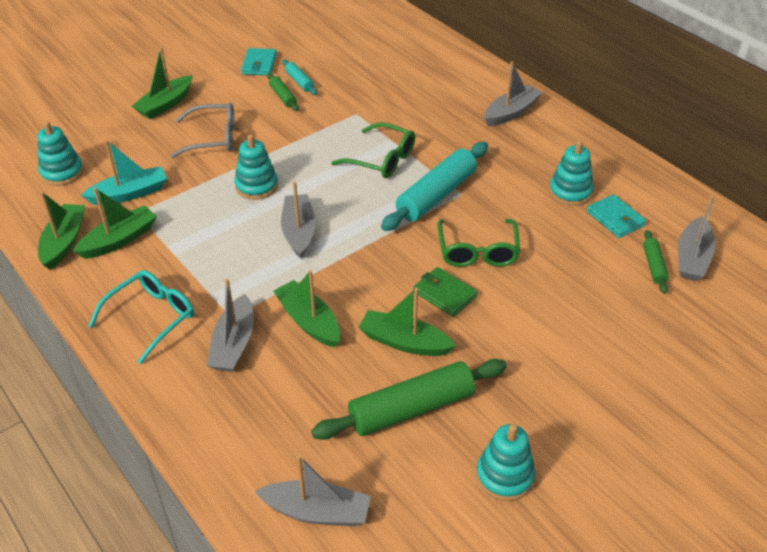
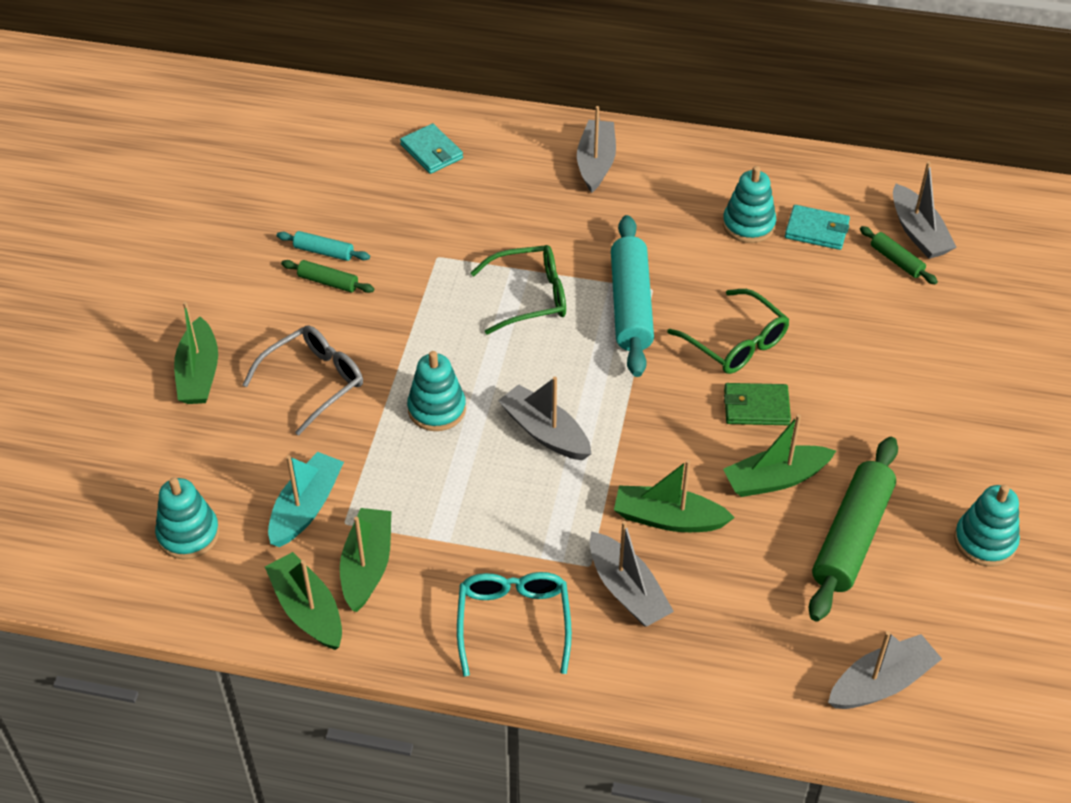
camera: 40 degrees left, 5 degrees up
(259, 64) = (246, 255): turquoise wallet -> turquoise wallet (431, 152)

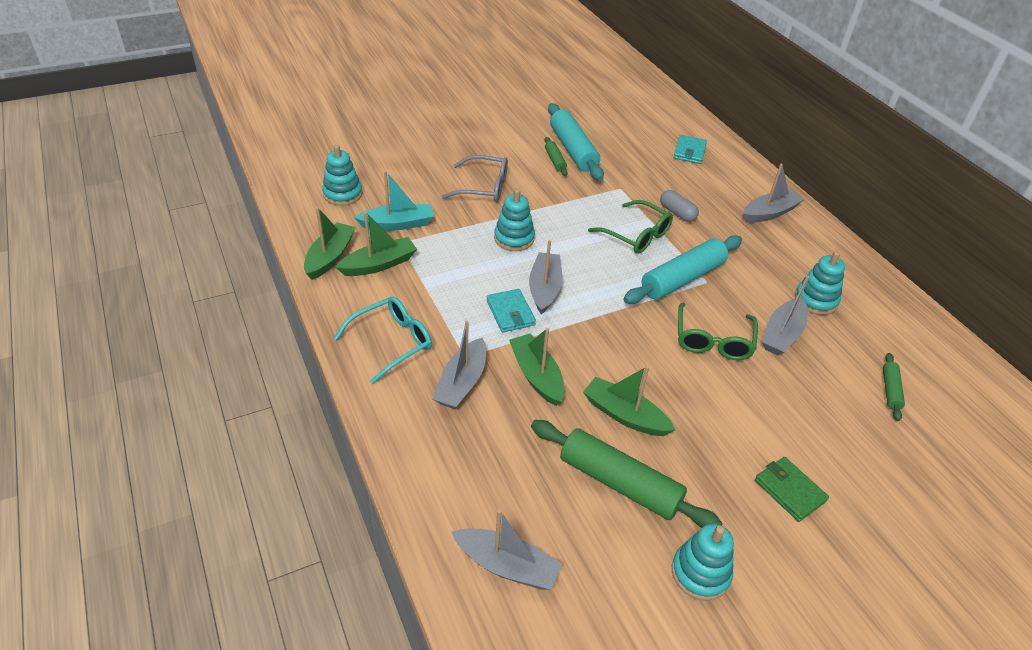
camera: 50 degrees right, 5 degrees down
(199, 373) = (447, 149): green boat -> none
(324, 252) = (573, 150): turquoise rolling pin -> turquoise rolling pin, size x2.07
(526, 237) = (677, 213): none -> grey capsule
(756, 407) = (673, 376): green wallet -> green wallet (789, 490)
(816, 230) = (857, 335): turquoise wallet -> turquoise wallet (510, 313)
(852, 537) = (619, 483): green rolling pin -> green rolling pin turned 45 degrees clockwise
(918, 232) = (932, 390): grey boat -> grey boat (782, 334)

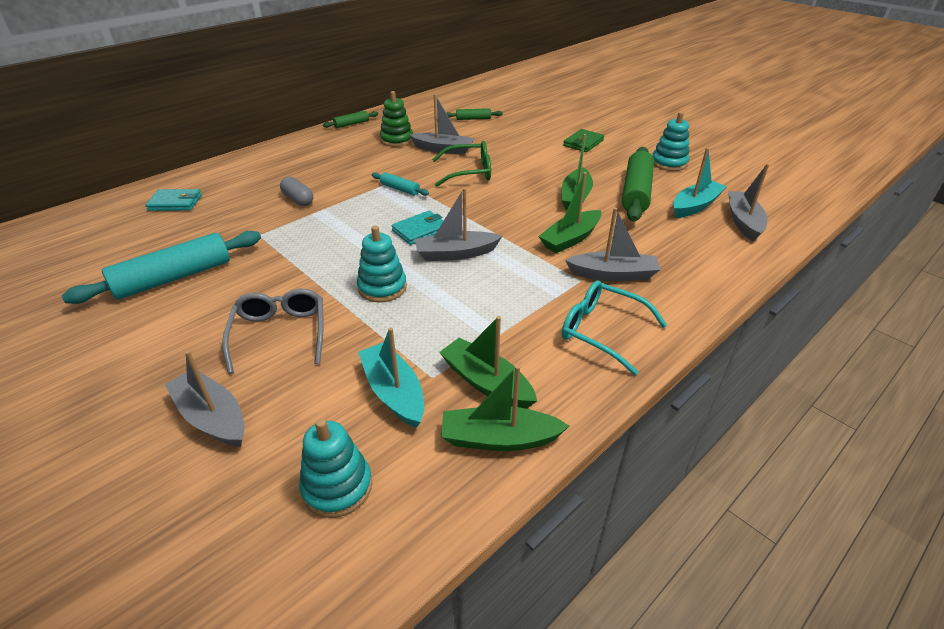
camera: 105 degrees left, 5 degrees down
(510, 313) = (504, 266): turquoise wallet -> turquoise wallet (420, 230)
(555, 160) = (203, 287): green rolling pin -> green rolling pin (351, 124)
(564, 532) = (695, 206): none -> turquoise boat
(636, 235) = (344, 216): green glasses -> none
(677, 213) = (298, 200): grey capsule -> grey capsule turned 75 degrees counterclockwise
(682, 279) = (400, 189): turquoise rolling pin -> turquoise rolling pin, size x0.48
(769, 213) = (284, 159): grey boat -> grey boat (212, 417)
(816, 300) = (396, 140): turquoise stacking toy -> green stacking toy

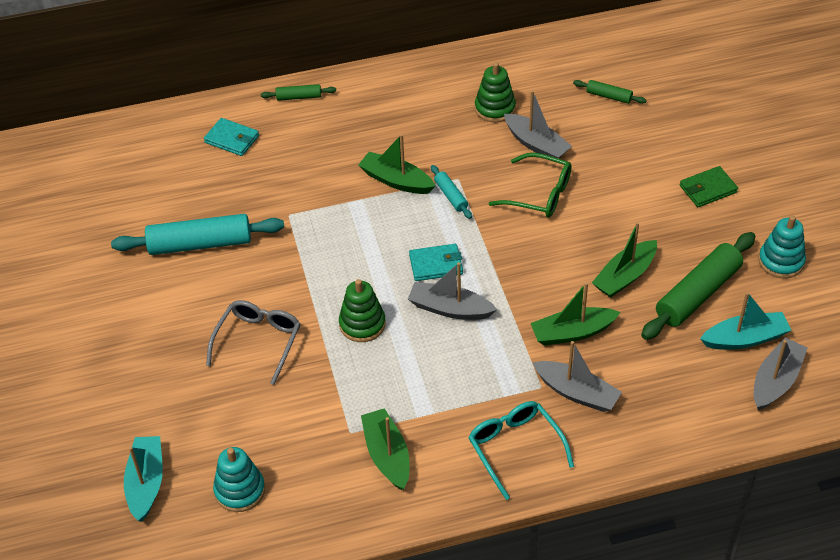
camera: 30 degrees right, 10 degrees up
(212, 417) = (182, 400): grey boat -> none
(298, 200) = (344, 176): grey capsule -> none
(351, 124) = (461, 60): green rolling pin -> green rolling pin (299, 97)
(382, 287) = (362, 324): turquoise stacking toy -> green stacking toy
(394, 392) = (314, 433): turquoise boat -> turquoise boat (146, 483)
(499, 439) = (365, 504): green boat -> green boat (396, 181)

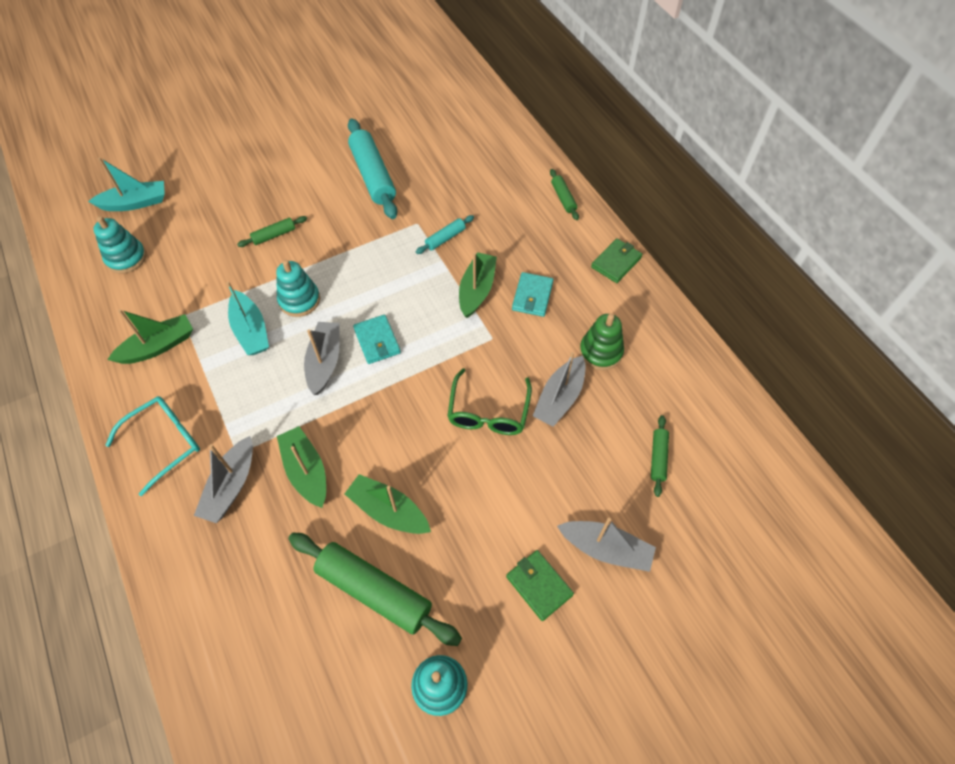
camera: 75 degrees right, 10 degrees up
(232, 139) = (496, 167): turquoise wallet -> turquoise wallet (532, 296)
(258, 341) = (274, 235): grey glasses -> green rolling pin
(362, 324) = (299, 300): green stacking toy -> turquoise stacking toy
(396, 77) = (616, 262): none -> green wallet
(451, 196) = (467, 336): turquoise rolling pin -> turquoise rolling pin (445, 238)
(745, 338) = (315, 651): turquoise boat -> turquoise boat (251, 330)
(776, 381) = (256, 693): grey boat -> grey boat (606, 549)

